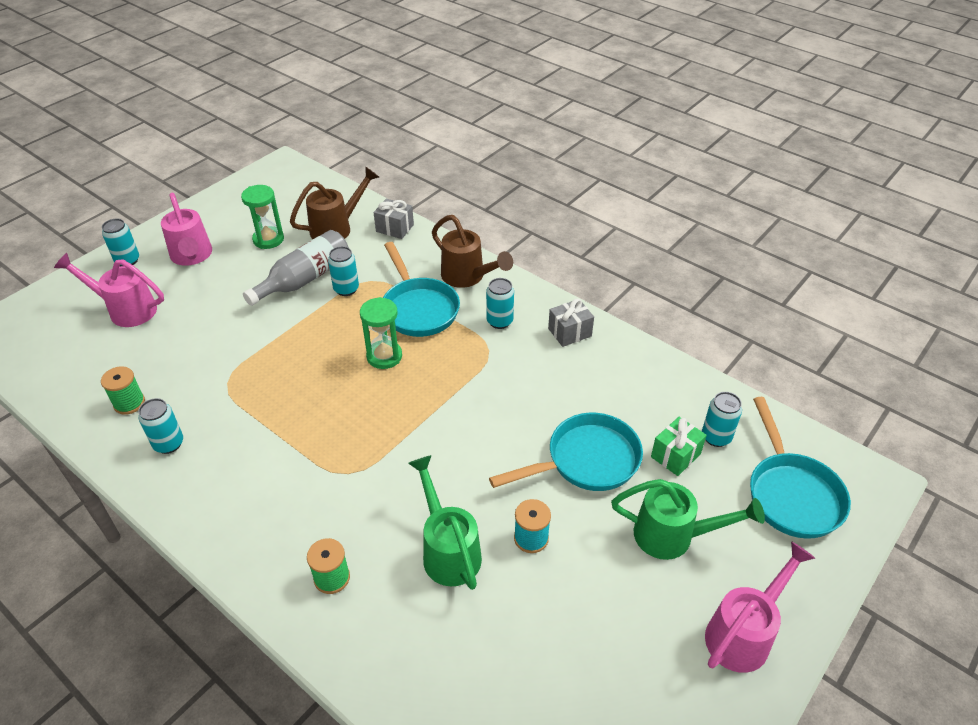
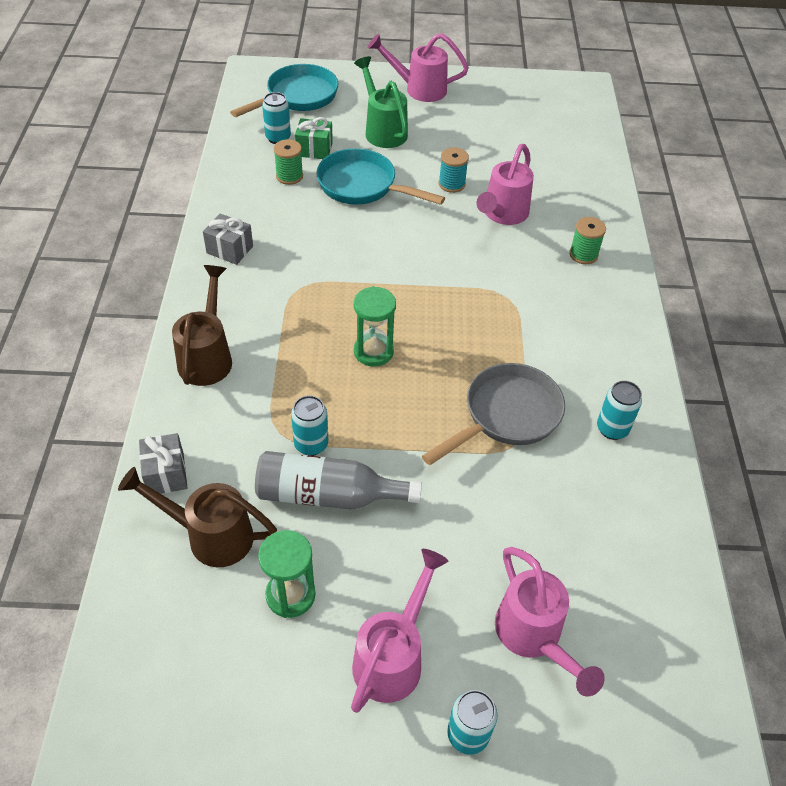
camera: 130 degrees left, 5 degrees up
(129, 403) = (616, 500): green spool -> green spool (289, 176)
(252, 392) = (506, 415): none -> grey pan
(418, 308) = (288, 366): turquoise pan -> none
(448, 549) = (502, 215): green watering can -> pink watering can
(499, 321) = (255, 300): turquoise can -> none

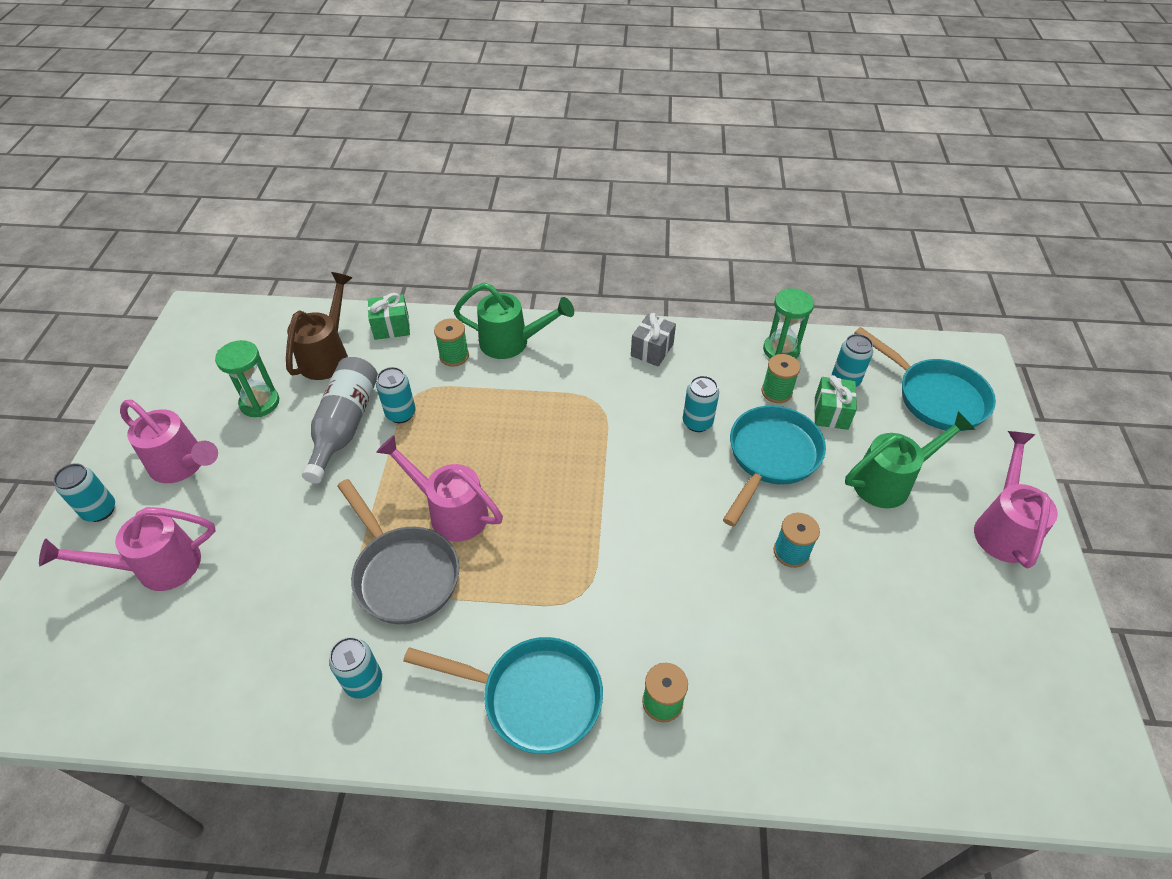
camera: 95 degrees right, 0 degrees up
(166, 474) = (391, 327): grey gift -> green gift
(207, 356) = (513, 343): brown watering can -> green watering can
(223, 406) = (454, 356): none -> green spool
(324, 224) = (697, 422): none -> turquoise can
(373, 351) = (506, 461): green hourglass -> green hourglass (781, 350)
(502, 215) = (735, 607): pink watering can -> pink watering can (450, 511)
(597, 322) = (533, 697): none -> turquoise pan

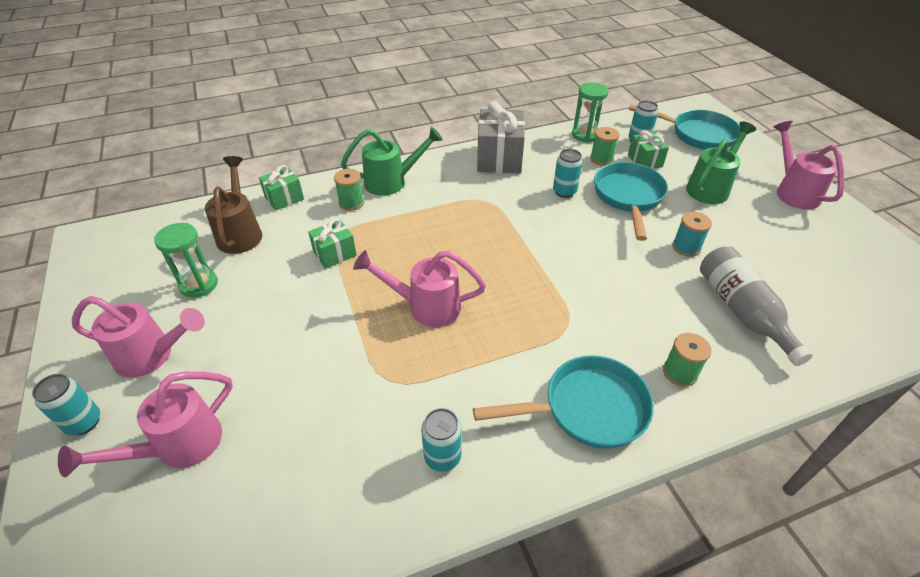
camera: 25 degrees left, 5 degrees down
(344, 425) = (291, 277): grey bottle -> grey bottle (742, 311)
(401, 414) = (335, 254): turquoise can -> green gift
(403, 573) = (418, 363): grey pan -> none
(652, 350) = (499, 158): grey gift -> grey gift, size x1.76

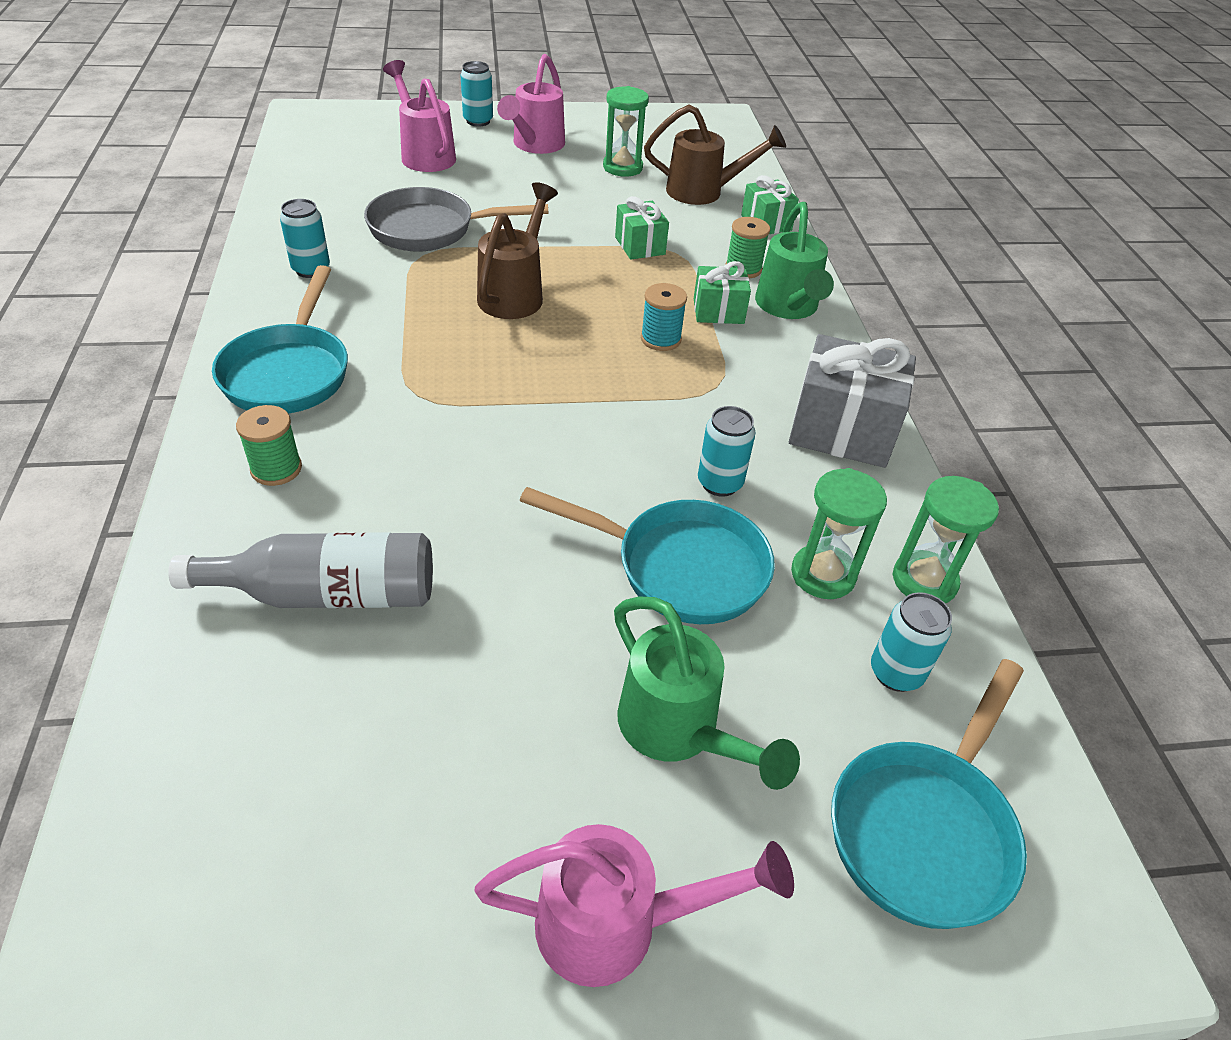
camera: 100 degrees right, 0 degrees up
(343, 389) = (430, 229): none -> grey pan
(425, 306) = (515, 293): pink watering can -> brown watering can
(601, 159) = (823, 574): green spool -> green hourglass
(645, 161) = (806, 649): green gift -> green gift (718, 311)
(686, 247) = (507, 591): turquoise spool -> turquoise spool (660, 339)

